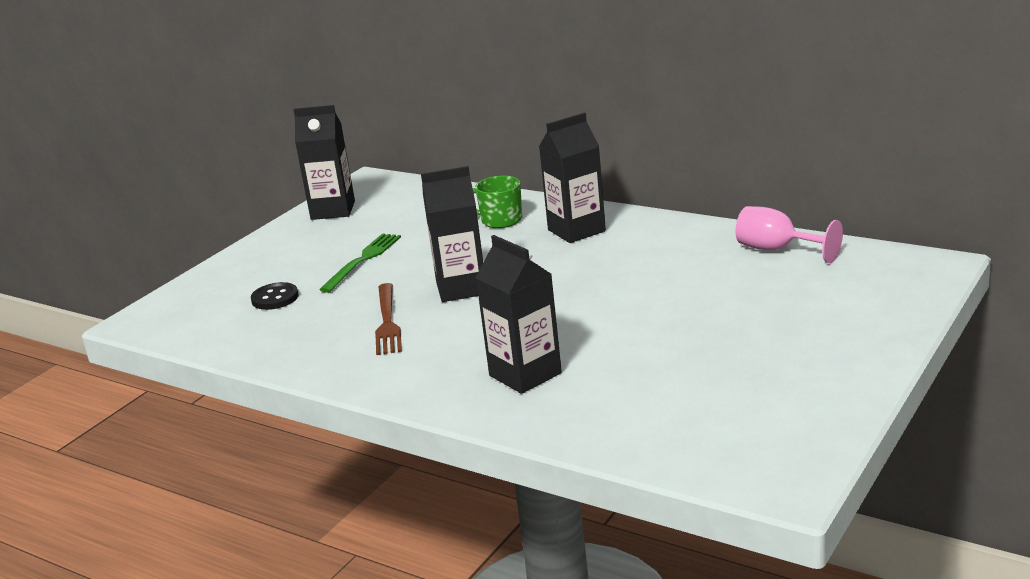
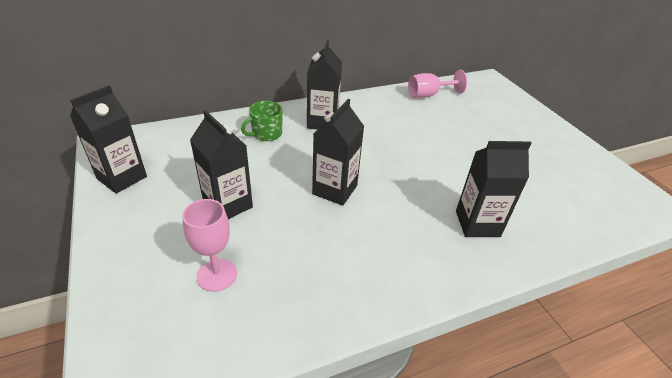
camera: 60 degrees left, 15 degrees up
(275, 298) = (217, 275): black button -> pink goblet
(363, 260) = (228, 204): green fork -> black carton
(387, 322) = (338, 240): brown fork -> none

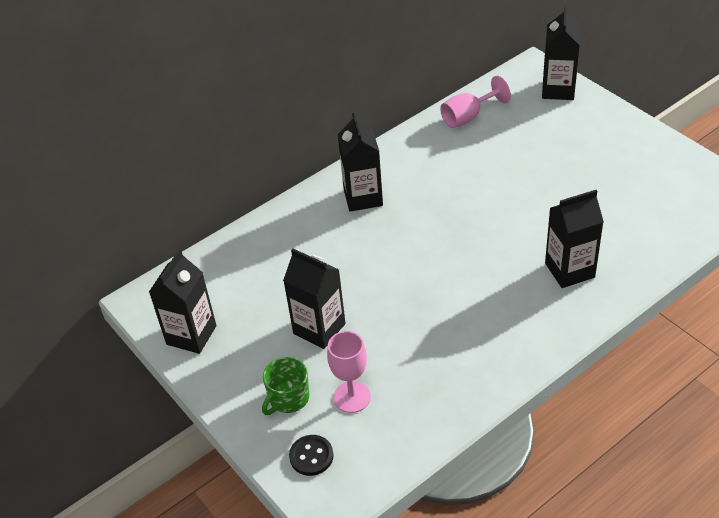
camera: 10 degrees left, 5 degrees up
(138, 323) = (311, 456): none -> black button
(266, 134) = (308, 233): green mug -> green mug (288, 398)
(335, 190) = (416, 278): black carton -> black carton (558, 90)

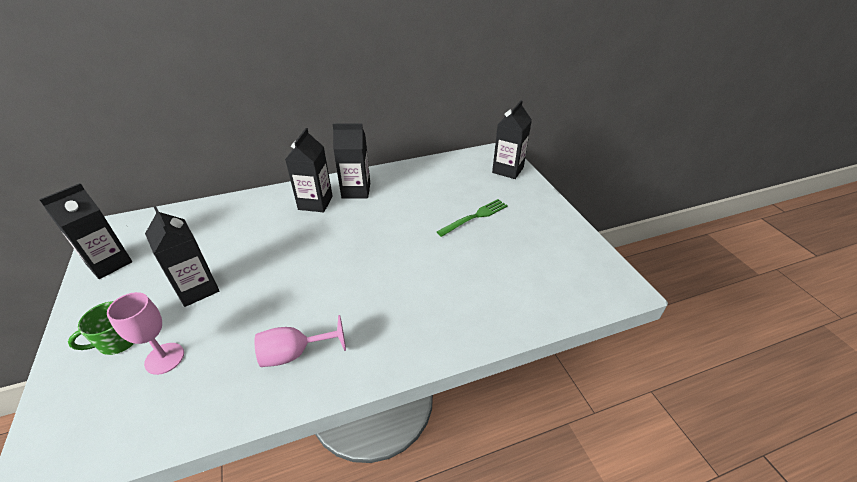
camera: 15 degrees right, 5 degrees down
(311, 456) = (79, 404): black button -> none
(468, 117) = (430, 171): pink goblet -> pink goblet (294, 353)
(556, 161) = (475, 217): none -> green fork
(569, 270) = (429, 306): black carton -> black carton (356, 191)

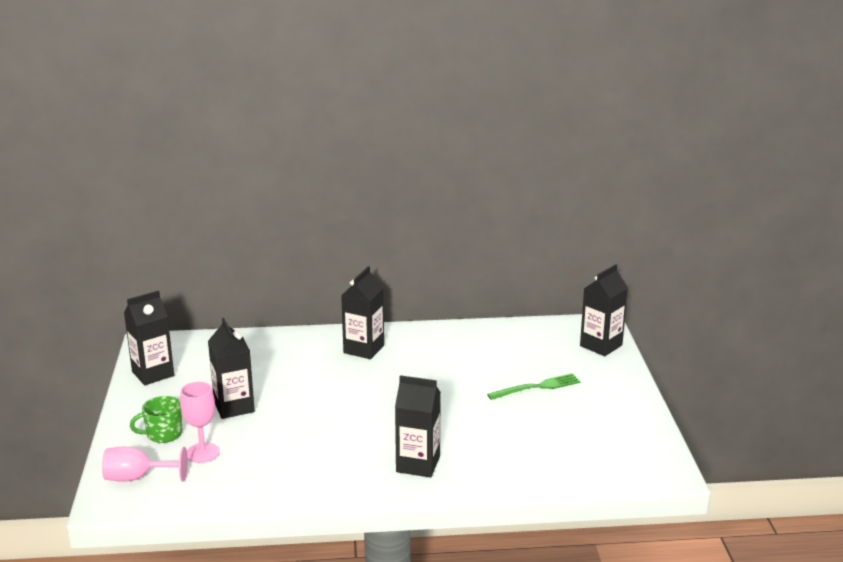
camera: 15 degrees right, 15 degrees down
(294, 353) = (316, 468): pink goblet -> pink goblet (137, 478)
(356, 191) = (412, 343): black carton -> black carton (418, 464)

